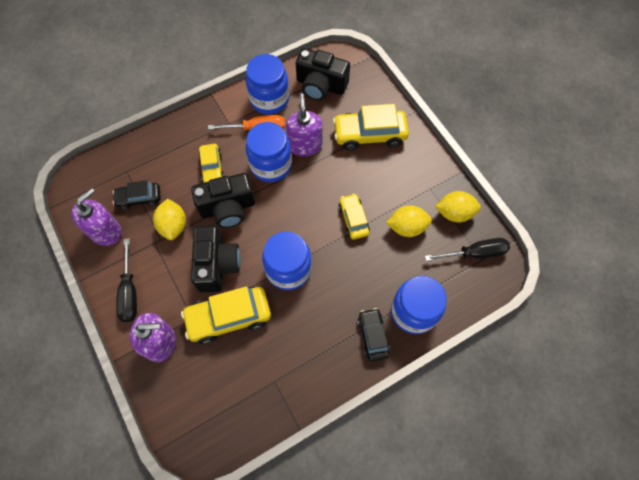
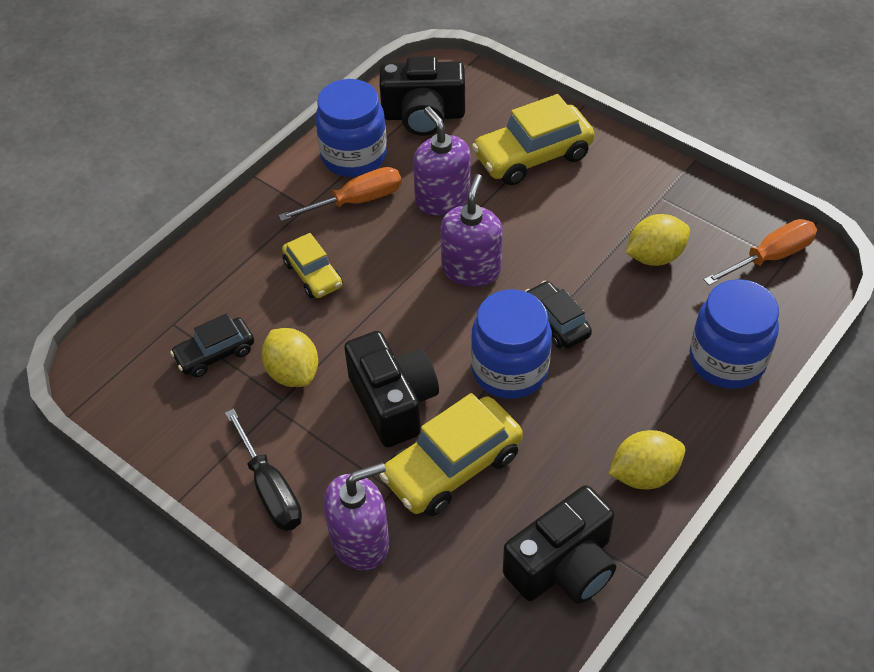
camera: 20 degrees left, 15 degrees down
(105, 231) = (183, 418): purple soap dispenser -> purple soap dispenser (471, 269)
(228, 208) = (368, 320): black camera -> black camera (563, 566)
(271, 165) = (404, 241): blue jar -> none
(353, 219) = (571, 272): yellow car -> none
(373, 336) = (686, 413): black car -> black car (556, 322)
(454, 213) = (712, 216): yellow lemon -> yellow lemon (644, 474)
(474, 253) = (770, 257): black screwdriver -> orange screwdriver

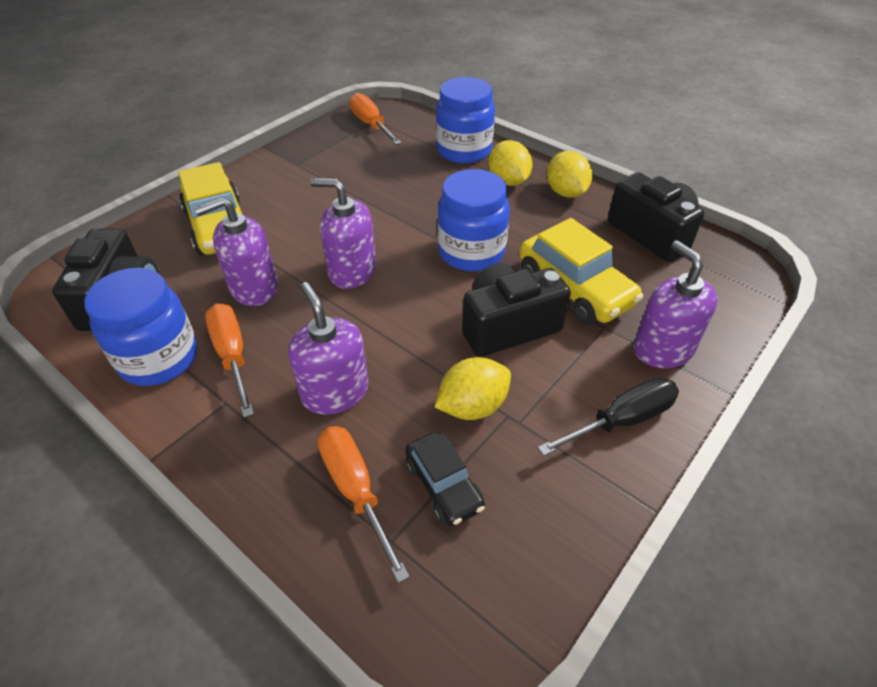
camera: 90 degrees left, 5 degrees down
(216, 299) = (356, 491): none -> orange screwdriver
(313, 274) = (335, 392): yellow car -> purple soap dispenser
(556, 322) = (421, 224): black car -> none
(654, 256) = (359, 172): yellow lemon -> yellow lemon (508, 181)

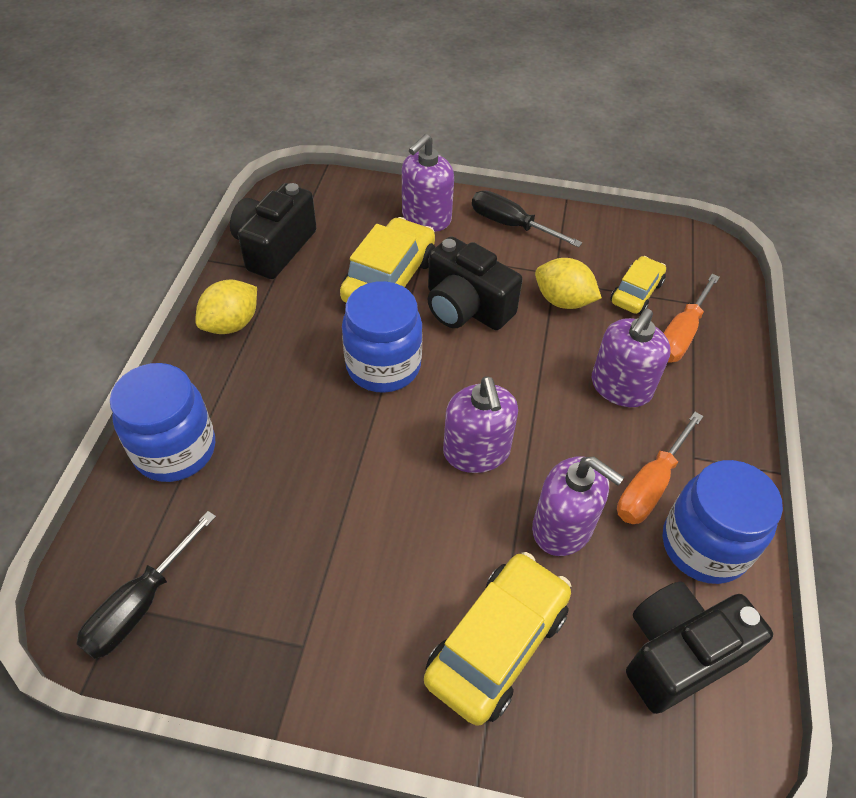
camera: 120 degrees left, 5 degrees up
(371, 125) = (141, 604): orange screwdriver -> black screwdriver
(443, 485) = (636, 293): black car -> yellow car
(508, 181) = (231, 380): yellow lemon -> none

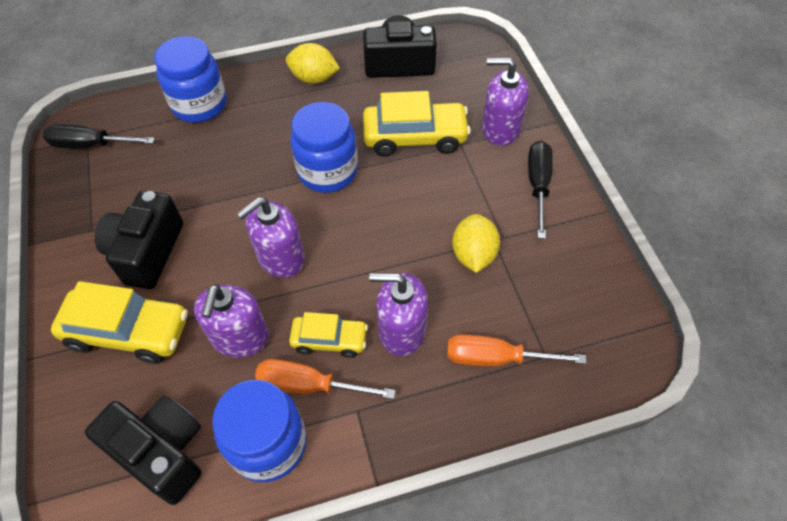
camera: 65 degrees right, 5 degrees up
(466, 307) = (419, 194): black camera -> black camera (147, 252)
(636, 293) = (524, 305): yellow car -> yellow car (329, 340)

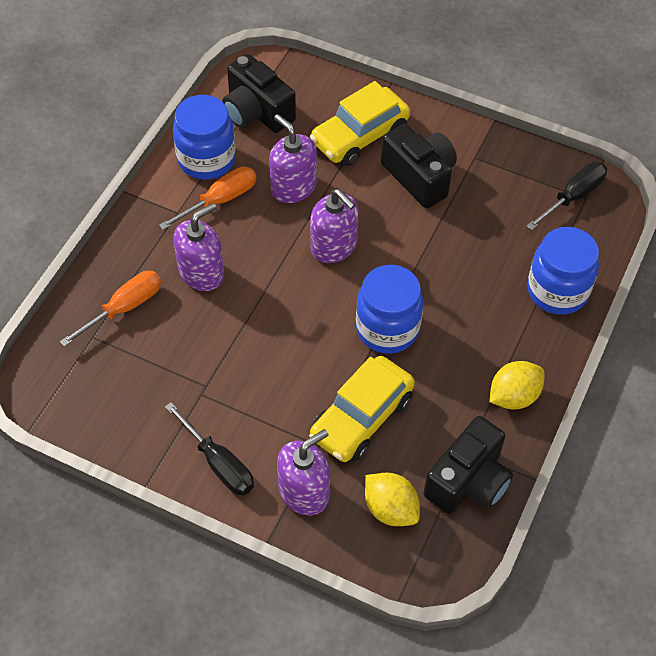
camera: 130 degrees right, 0 degrees up
(162, 452) = (256, 112): black camera -> black camera turned 60 degrees clockwise
(280, 258) = (334, 246): purple soap dispenser -> purple soap dispenser turned 135 degrees clockwise
(329, 340) = (239, 230): yellow car -> none
(473, 255) = (209, 361): yellow lemon -> yellow lemon (390, 509)

